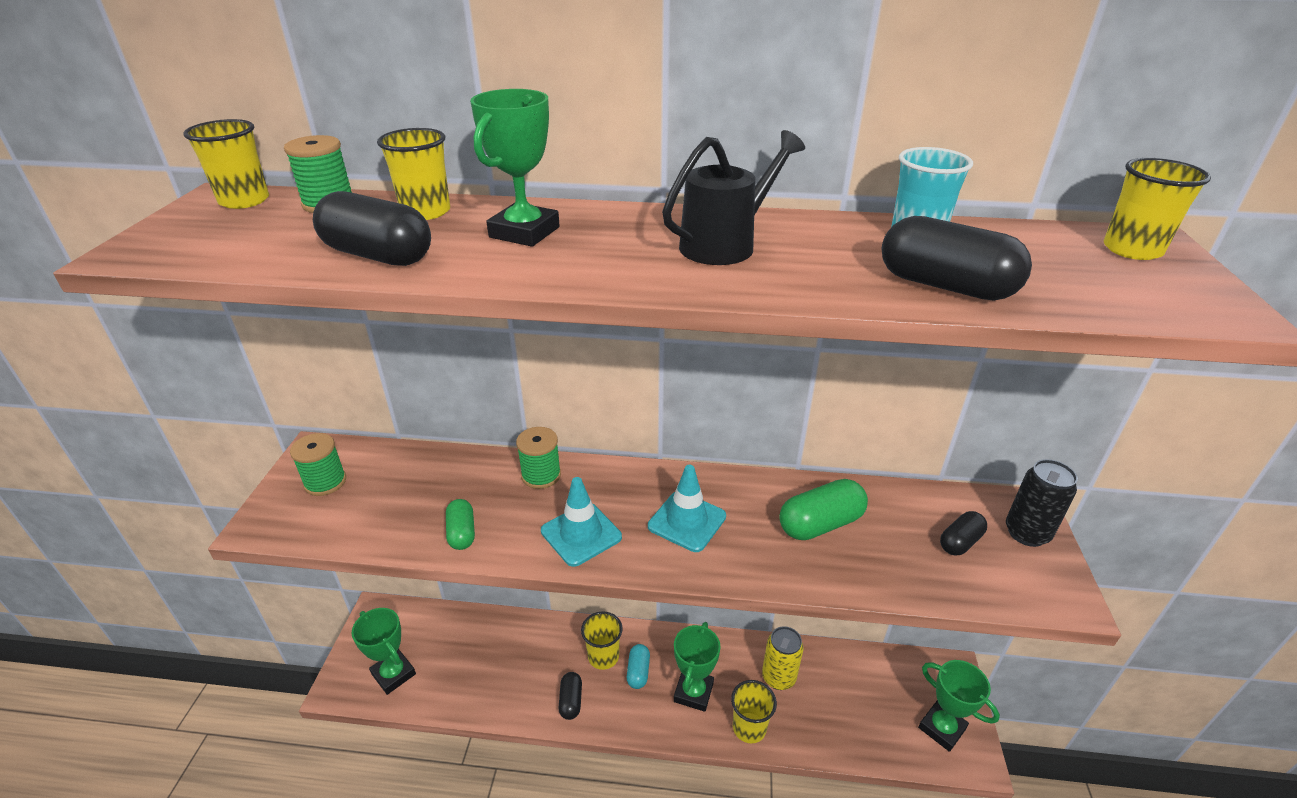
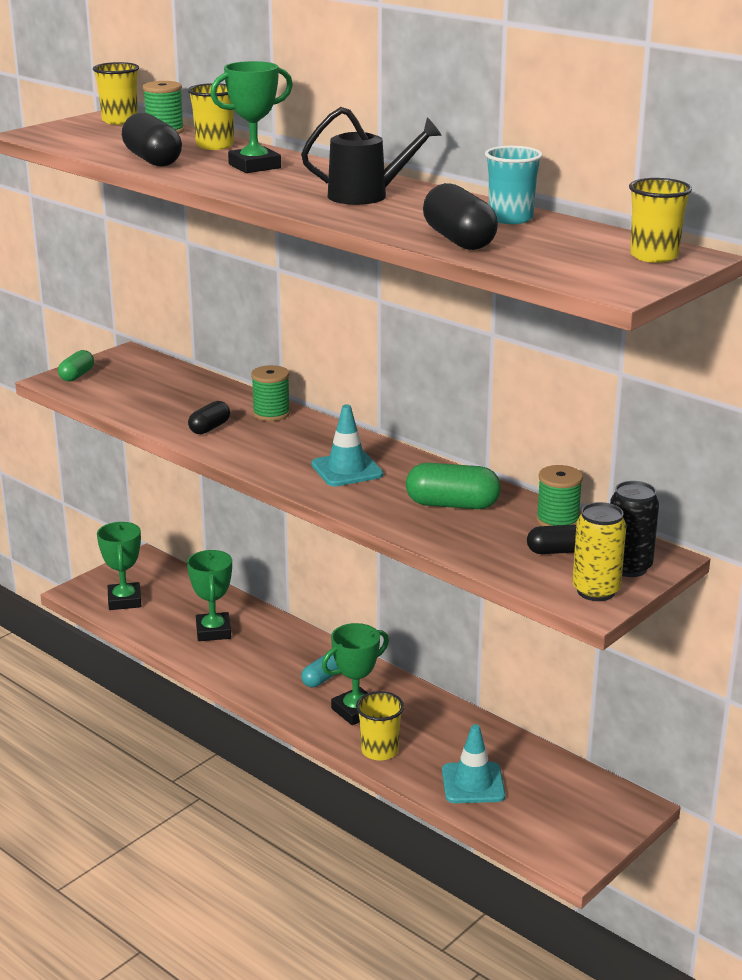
camera: 35 degrees right, 10 degrees down
(325, 482) = (117, 372): green spool -> green spool (557, 520)
(462, 533) = (178, 424): green capsule -> green capsule (77, 375)
(571, 701) = (245, 672): black capsule -> black capsule (209, 428)
(581, 534) = (259, 450): turquoise traffic cone -> turquoise traffic cone (473, 783)
(603, 656) = (302, 658): yellow cup -> none
(778, 677) = (446, 735): yellow can -> yellow can (596, 591)
(941, 728) = (566, 831): green trophy -> green trophy (213, 631)

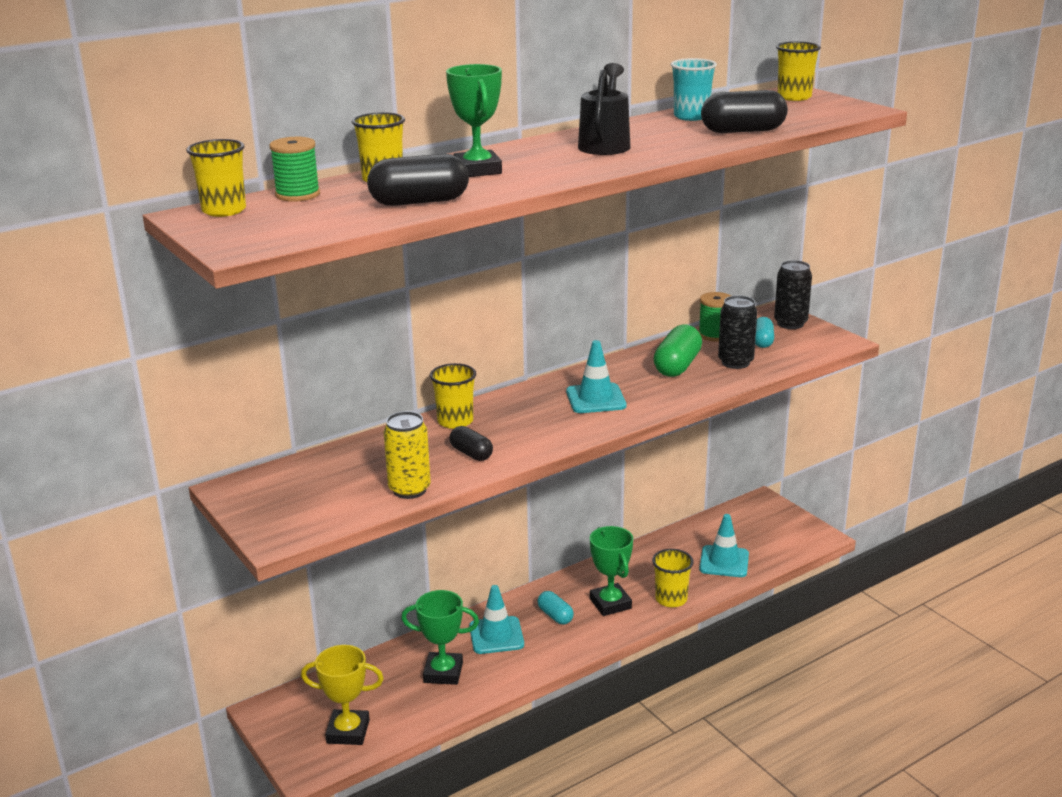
camera: 75 degrees left, 0 degrees up
(77, 375) = (273, 523): green capsule -> none
(124, 600) = (348, 731): green trophy -> yellow trophy
(271, 413) = (455, 421): green spool -> yellow cup
(277, 650) = (496, 635): none -> turquoise traffic cone
(481, 538) = (735, 362): none -> black can
(556, 551) = (762, 341): black capsule -> turquoise capsule
(596, 591) = (822, 337): yellow can -> yellow can (409, 490)

